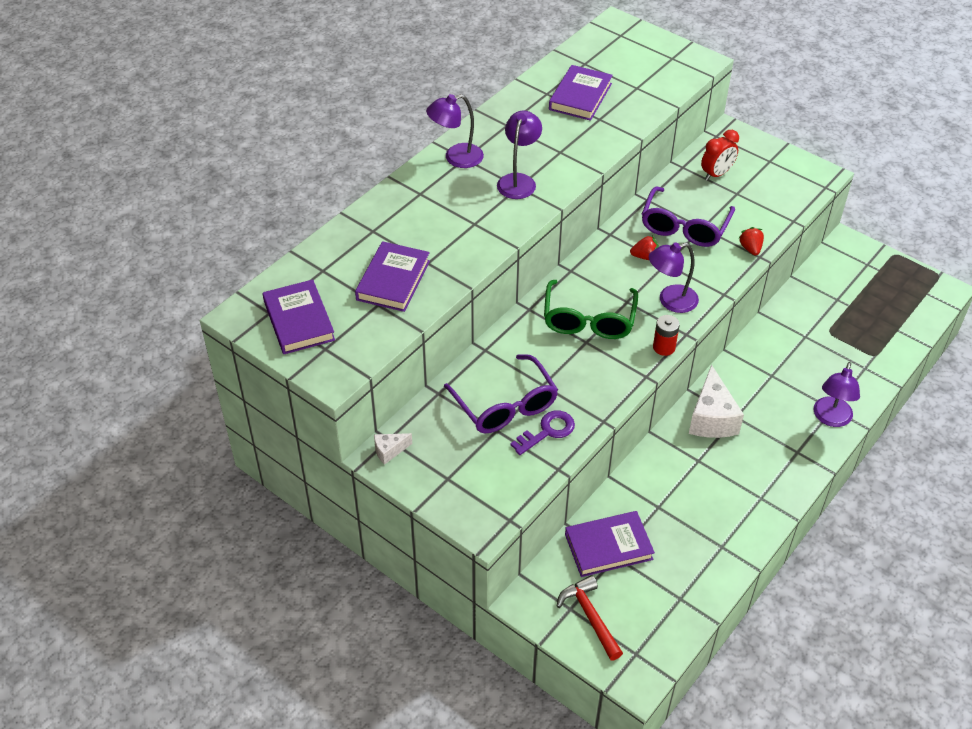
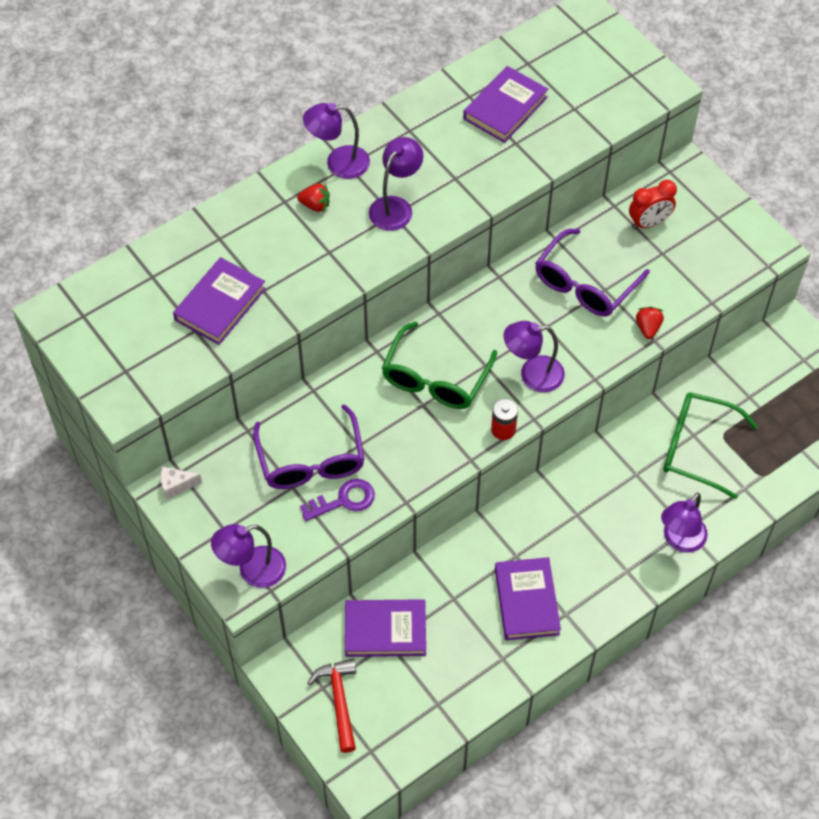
camera: 15 degrees right, 10 degrees up
(299, 321) = (109, 332): purple book -> purple book (527, 601)
(487, 507) = (252, 571): none -> purple lamp
(645, 257) = (526, 313): red strawberry -> red strawberry (315, 205)
(711, 418) = (549, 510): white cheese -> none
(813, 345) = (697, 448): none -> green glasses

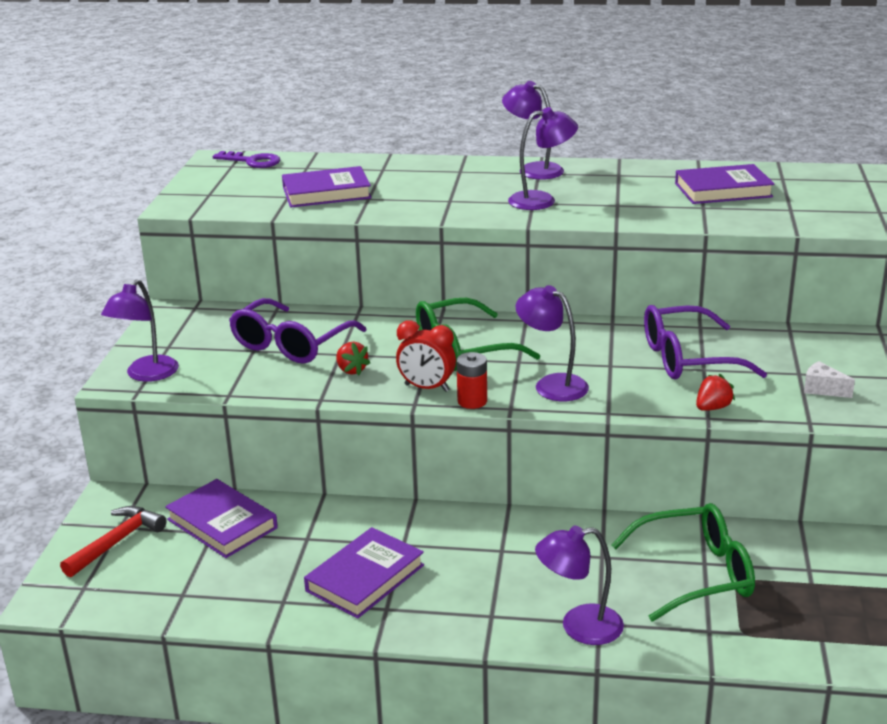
camera: 45 degrees right, 30 degrees down
(176, 485) = (180, 312): white cheese -> white cheese (822, 389)
(252, 571) = (146, 375): purple lamp -> purple lamp turned 90 degrees counterclockwise
(315, 205) = (479, 179): red strawberry -> red strawberry (351, 370)
(344, 500) = (276, 375): purple key -> purple key (252, 161)
(649, 223) = (811, 352): red clock -> red clock (426, 388)
(697, 448) = (695, 574): green glasses -> green glasses turned 105 degrees clockwise

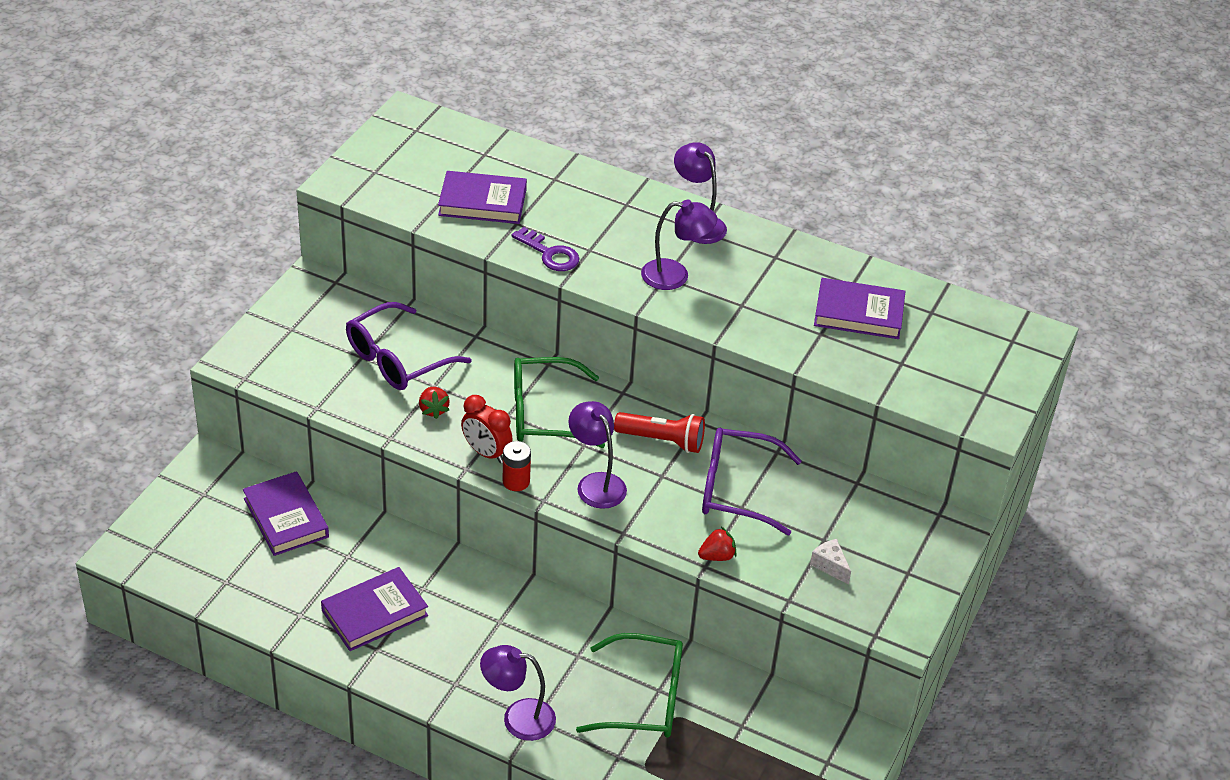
camera: 15 degrees right, 15 degrees up
(117, 542) = (195, 510): red hammer -> none
(146, 375) = (258, 360): purple lamp -> none
(252, 161) = (438, 128): purple key -> purple key (550, 254)
(590, 342) = (662, 441): none -> red flashlight

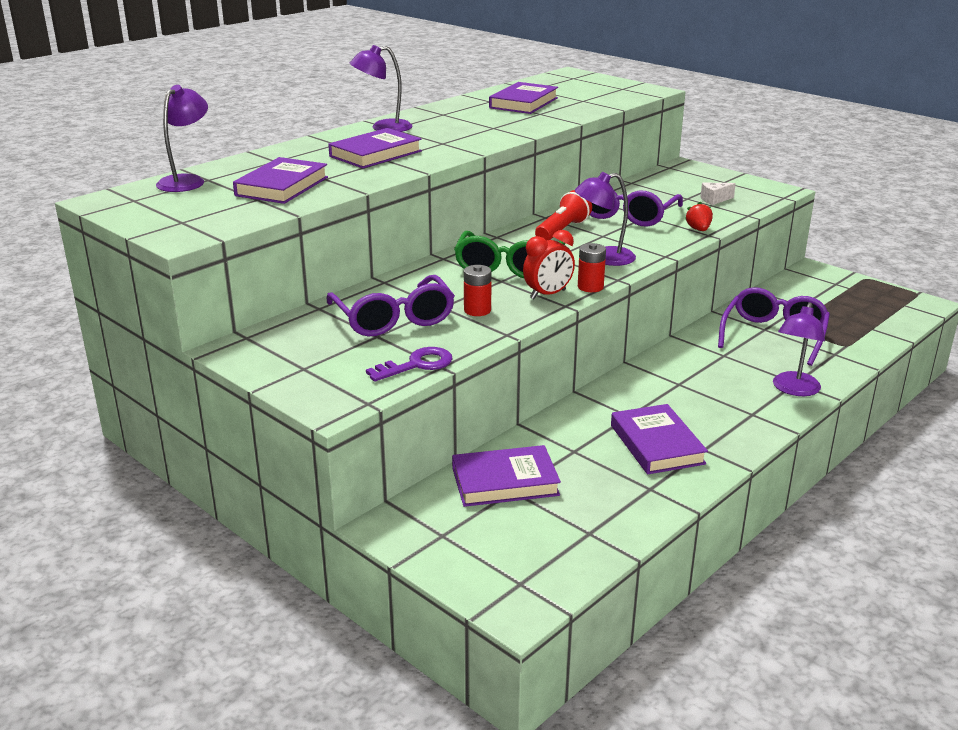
camera: 70 degrees left, 15 degrees down
(433, 410) = (477, 310): red strawberry -> red battery
(550, 254) = (381, 172): purple key -> purple key (417, 365)
(604, 238) = (375, 154): none -> purple book
(644, 698) = (773, 336): green glasses -> purple glasses
(675, 276) = (444, 140): purple lamp -> purple lamp (186, 181)

